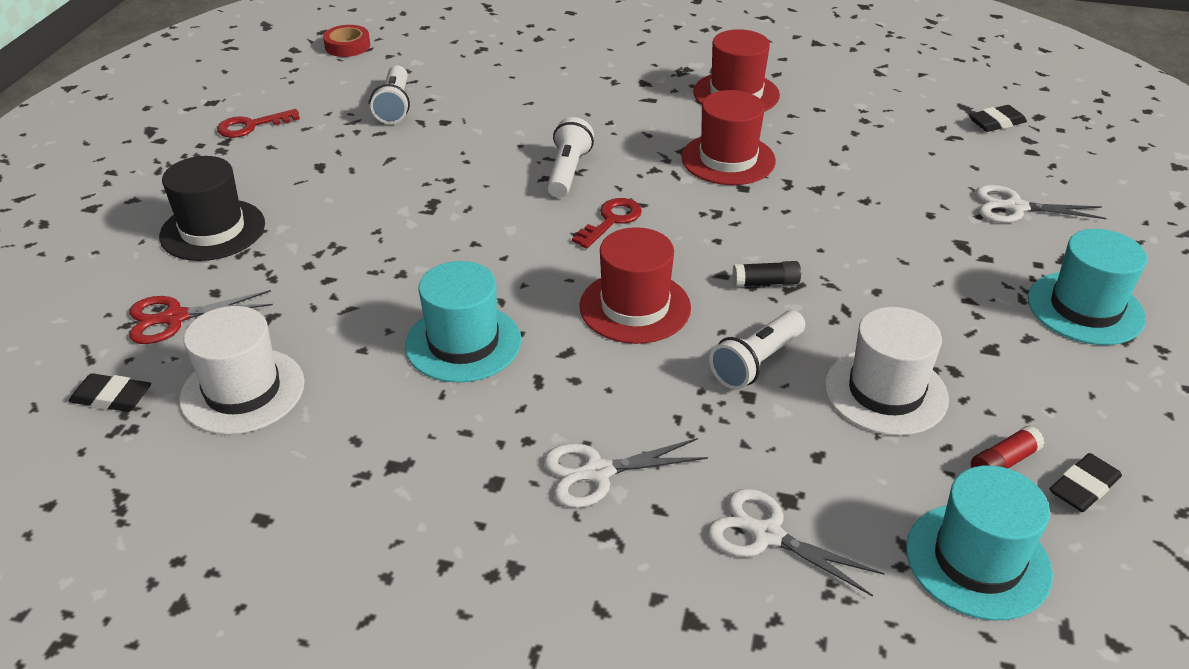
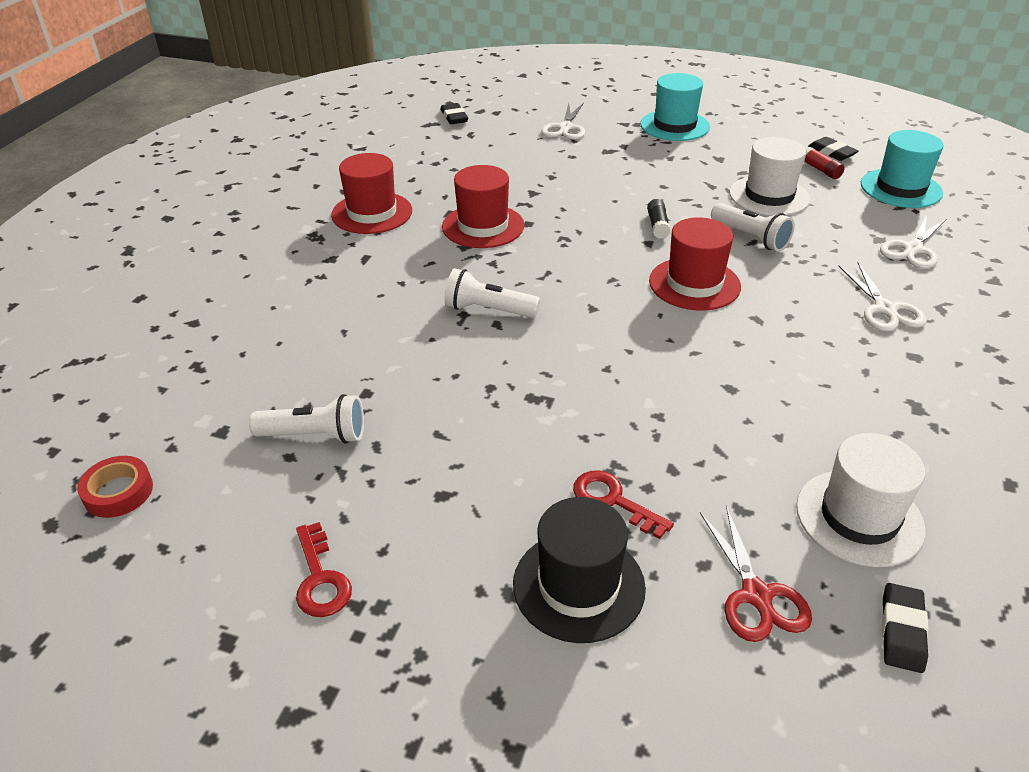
camera: 85 degrees left, 0 degrees up
(463, 343) = (756, 373): turquoise hat -> none
(611, 221) = (573, 289): red key -> red key (613, 501)

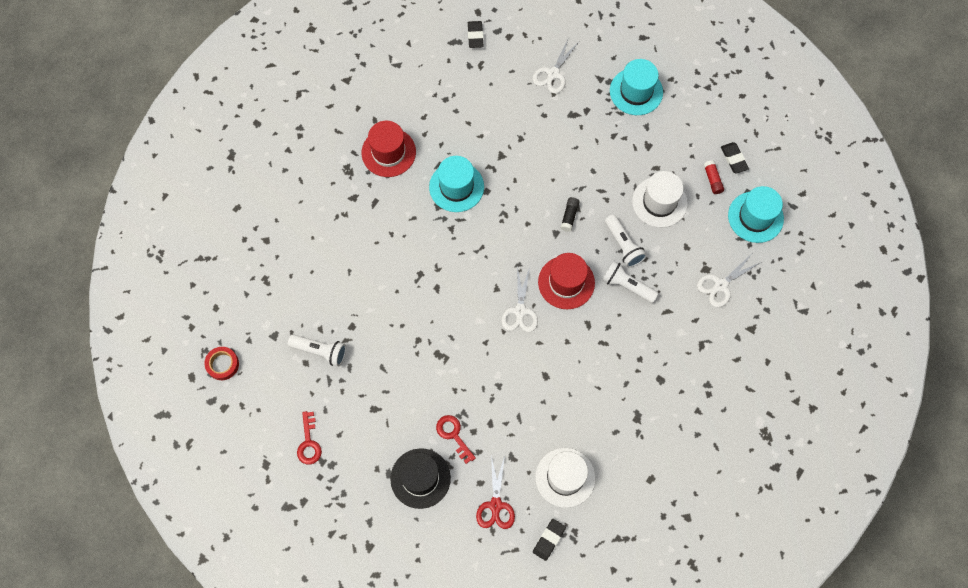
camera: 15 degrees right, 30 degrees up
(483, 226) = (456, 187): red hat -> turquoise hat
(488, 310) = (435, 274): white flashlight -> white flashlight (627, 285)
(885, 309) = (668, 336): white scissors -> white scissors (520, 311)

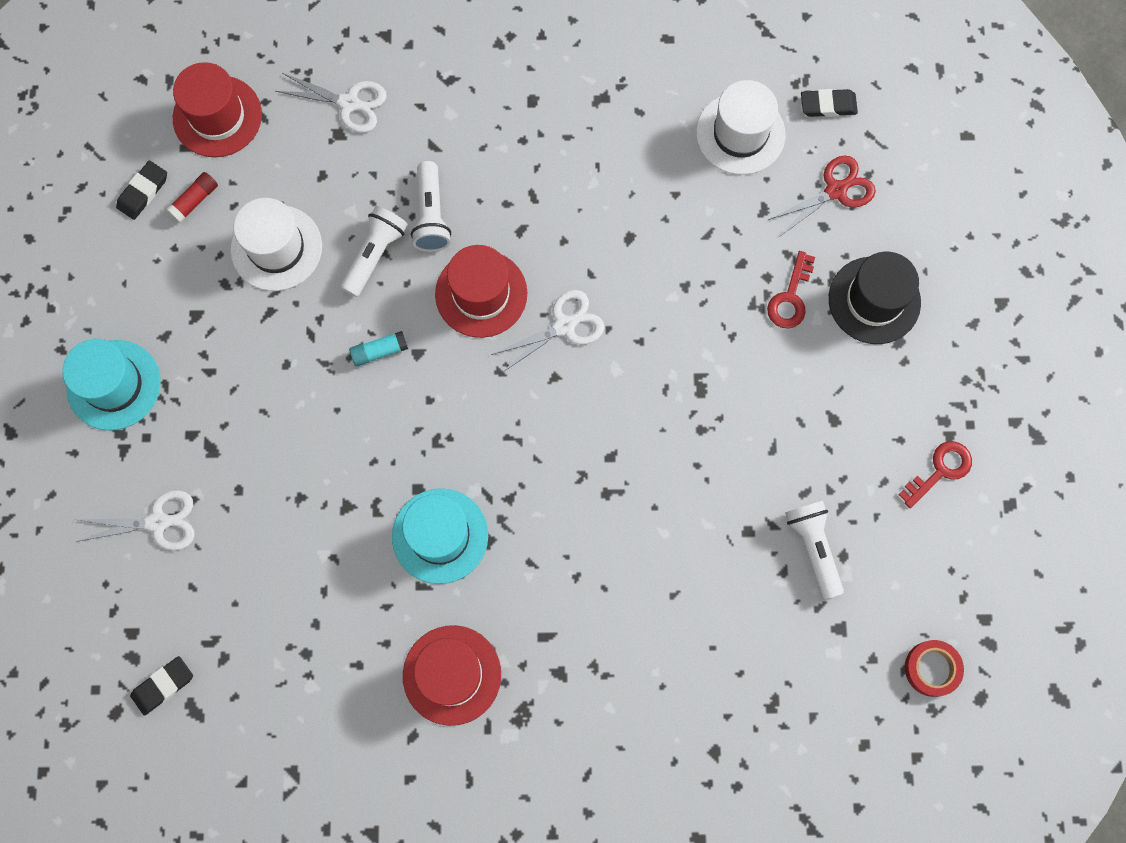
camera: 125 degrees left, 5 degrees up
(569, 216) = (379, 351): black glue stick -> turquoise glue stick
(755, 217) = (217, 116): turquoise hat -> red hat

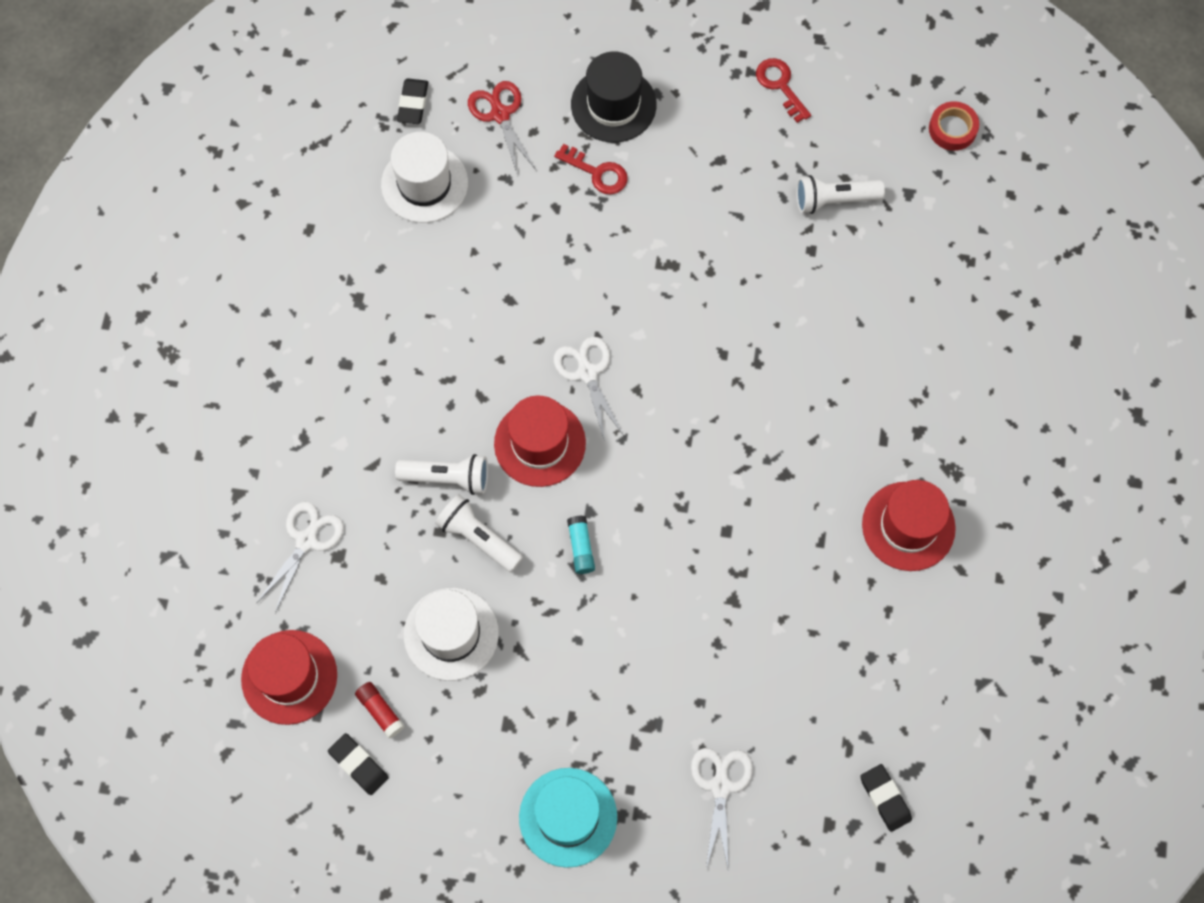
camera: 80 degrees left, 5 degrees down
(440, 536) = (775, 517): turquoise hat -> none

